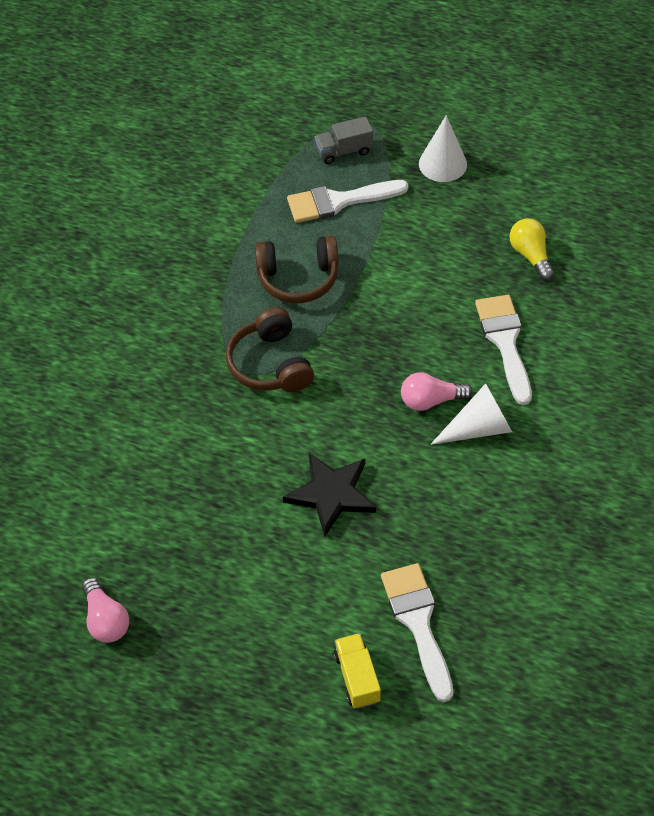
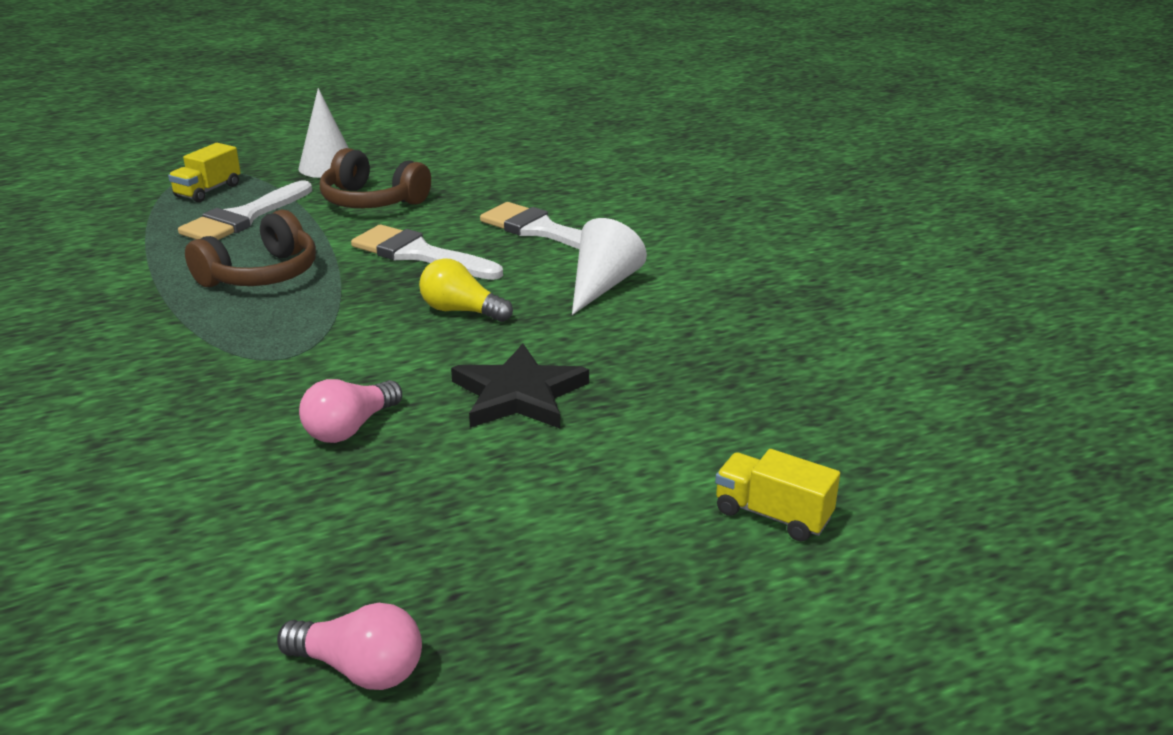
camera: 45 degrees left, 25 degrees down
(270, 364) = (307, 339): brown headphones -> brown headphones (372, 201)
(344, 151) = (208, 191): grey truck -> yellow truck
(418, 623) = (762, 435): white brush -> white brush (419, 254)
(431, 400) = (528, 289): pink light bulb -> pink light bulb (350, 428)
(530, 255) = (490, 182): yellow light bulb -> yellow light bulb (461, 311)

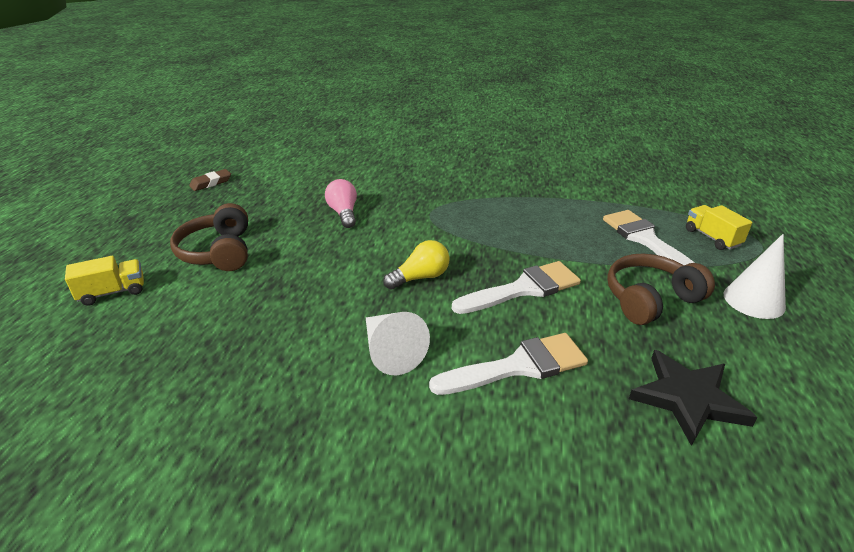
camera: 125 degrees right, 5 degrees up
(261, 274) = (541, 227): brown headphones -> brown headphones (219, 252)
(360, 669) = (211, 183): pink light bulb -> brown eraser
(519, 394) = (307, 263): black star -> black star (688, 398)

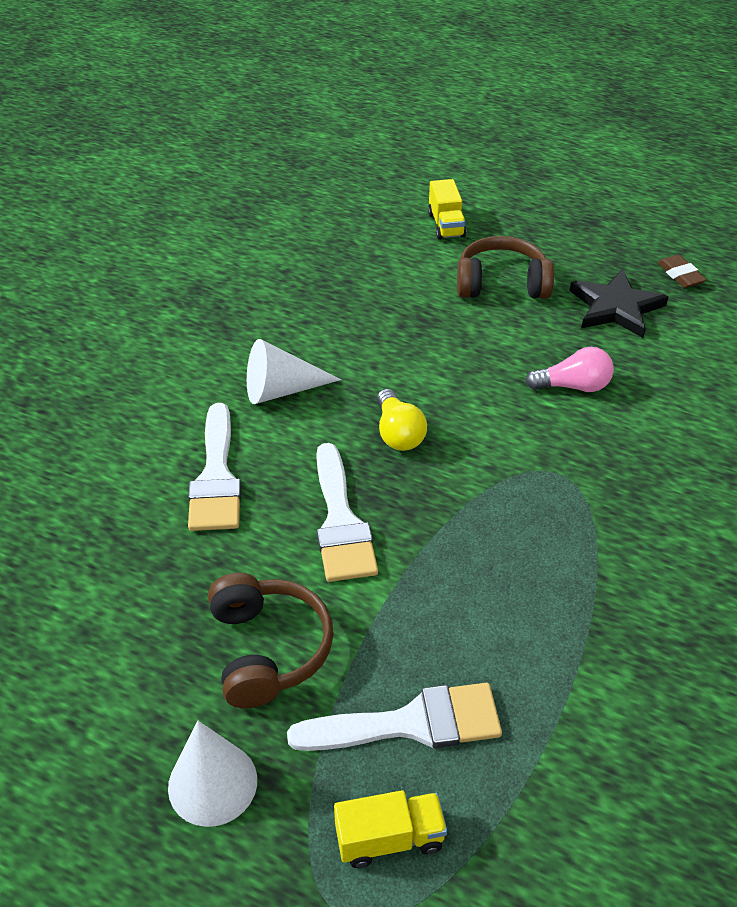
camera: 105 degrees right, 10 degrees up
(688, 398) = (104, 598): black star -> black star (616, 307)

